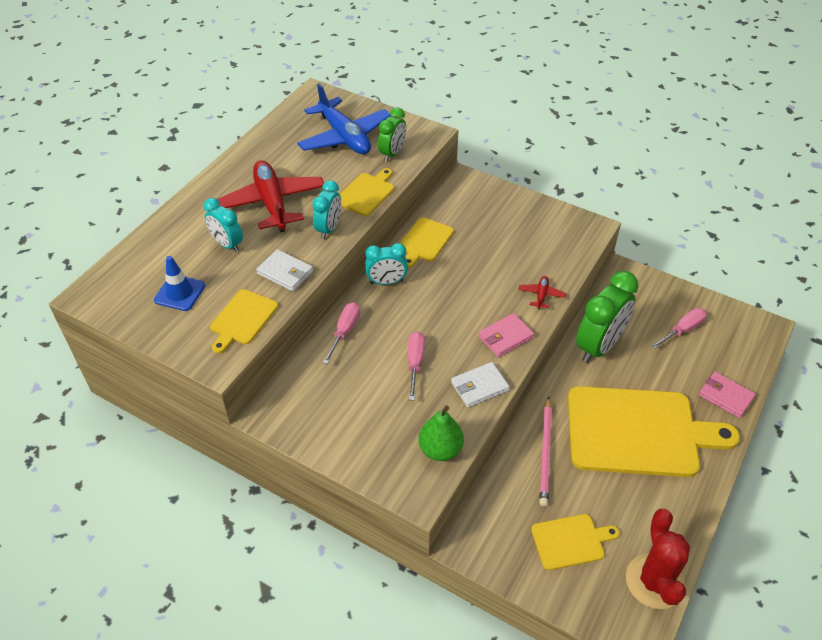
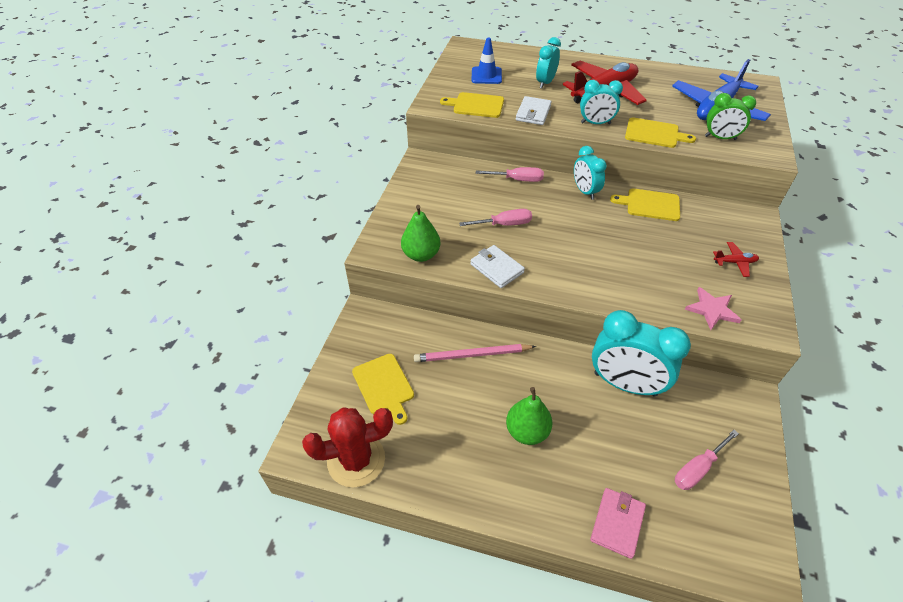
camera: 75 degrees right, 0 degrees up
(505, 337) = (564, 277): pink wallet -> none
(541, 295) = (634, 296): red plane -> red plane (735, 262)
(567, 252) = (712, 310): none -> pink star
(599, 346) = (625, 384): green clock -> turquoise clock
(638, 432) = (527, 431): yellow cutting board -> green pear
(683, 330) = (698, 468): pink screwdriver -> pink screwdriver turned 105 degrees clockwise

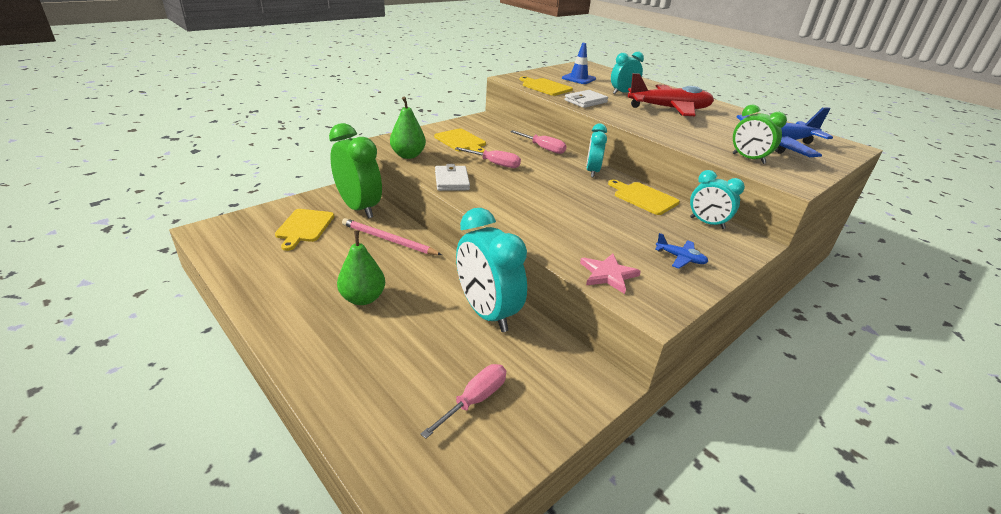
camera: 30 degrees right, 15 degrees down
(356, 460) = (228, 252): red cactus -> none
(402, 332) = (359, 208): none -> green clock
(595, 123) = (633, 119): turquoise clock -> turquoise clock (707, 223)
(617, 523) = (346, 391): pink wallet -> none
(654, 133) = (681, 138): yellow cutting board -> yellow cutting board (461, 141)
(698, 468) = (474, 400): pink screwdriver -> pink screwdriver turned 135 degrees clockwise
(735, 262) = (680, 258): red plane -> blue plane

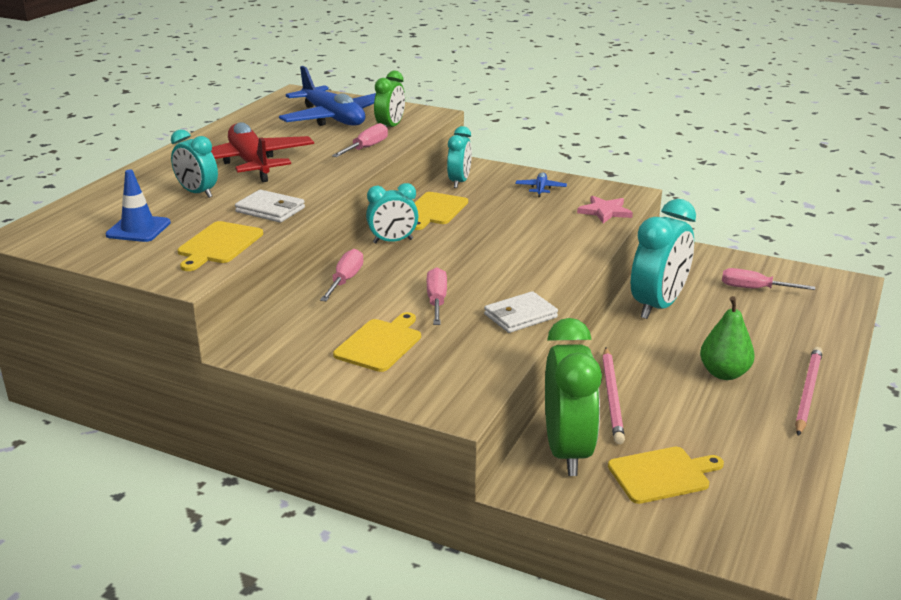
camera: 110 degrees left, 5 degrees down
(295, 329) = (807, 392): none -> pink pencil
(359, 208) = (567, 451): green clock -> green clock turned 150 degrees clockwise
(408, 155) = (479, 369): green pear -> none
(693, 141) = (366, 148): none -> pink screwdriver

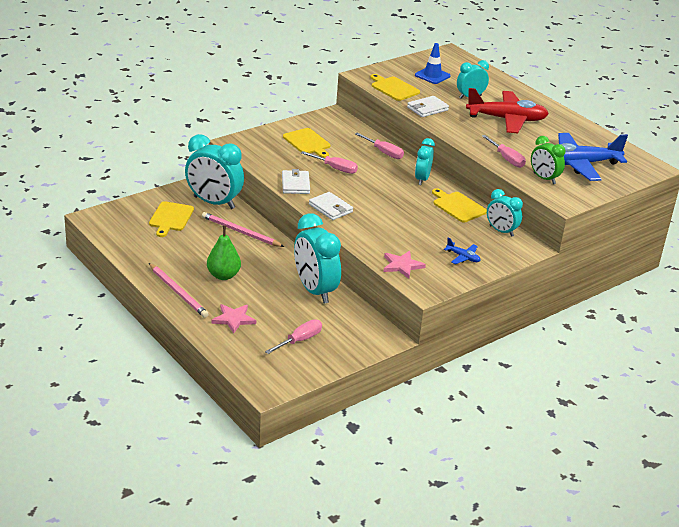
camera: 115 degrees right, 5 degrees up
(547, 276) = (330, 208): none -> white wallet
(567, 451) = (214, 203): green clock -> turquoise clock
(788, 336) = (233, 319): none -> pink star

